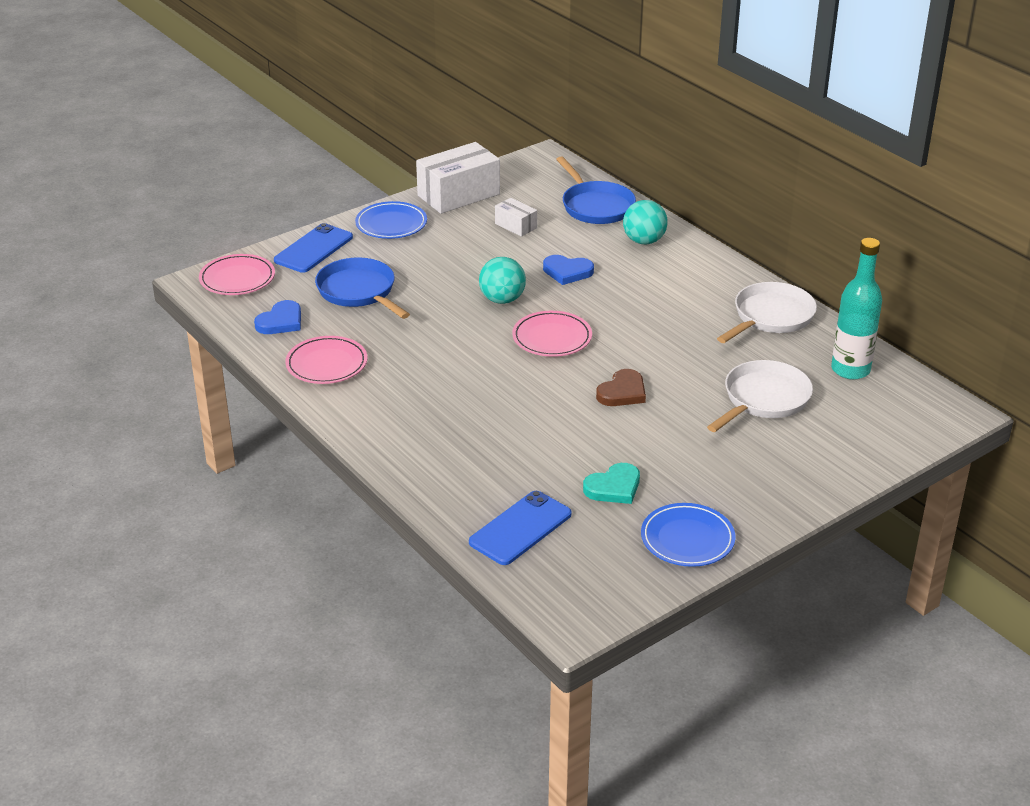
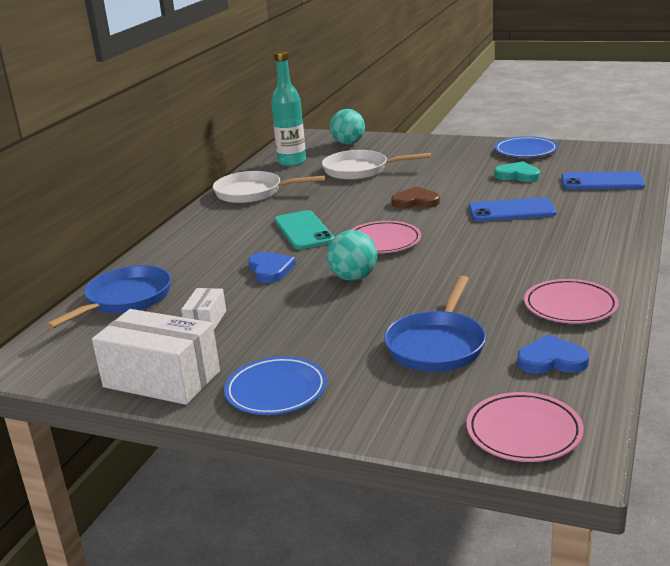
camera: 120 degrees left, 10 degrees down
(313, 249) = (392, 414): blue phone -> blue phone (511, 211)
(630, 311) = (304, 230): none -> turquoise phone
(644, 241) = (178, 260): turquoise ball -> turquoise ball (348, 143)

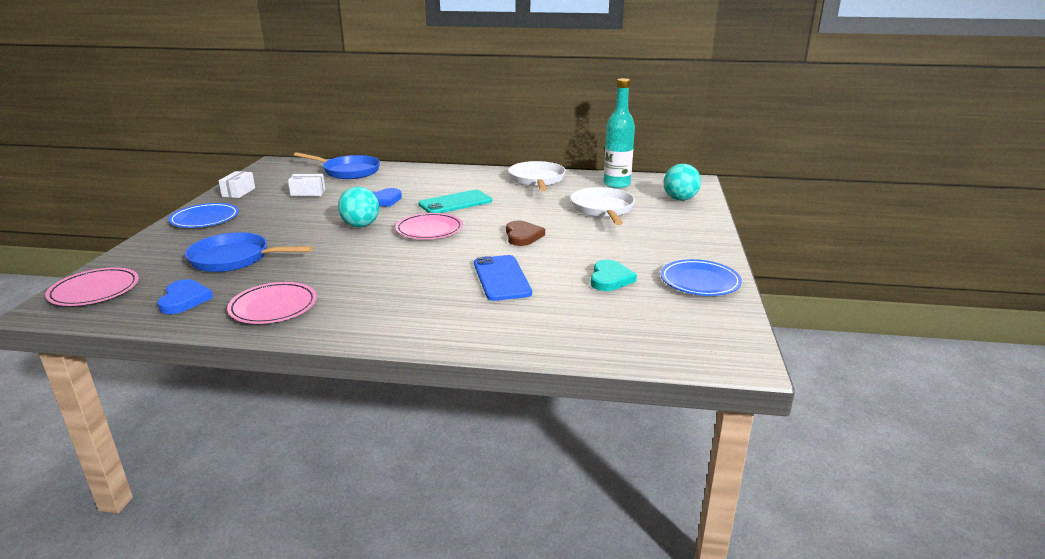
camera: 75 degrees right, 0 degrees up
(162, 379) = (238, 192): white box -> white box, size x0.51
(602, 182) = (600, 328): blue phone -> none

